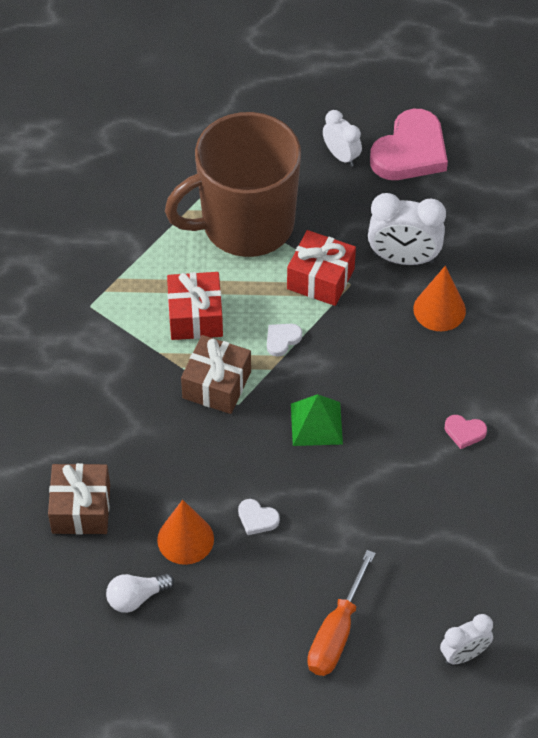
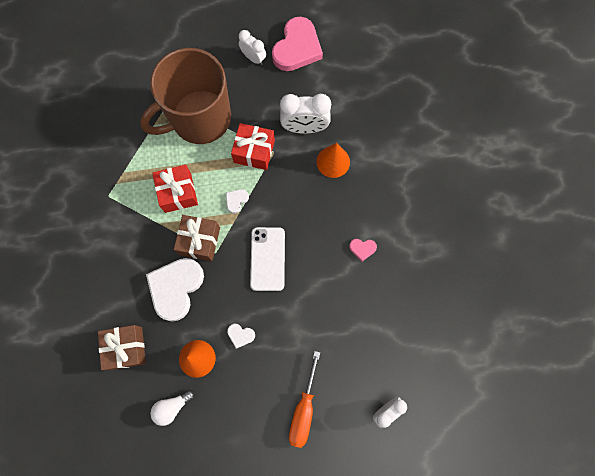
camera: 10 degrees left, 20 degrees up
(170, 441) = (176, 288): none -> white heart
(316, 424) = (267, 259): green pyramid -> white phone

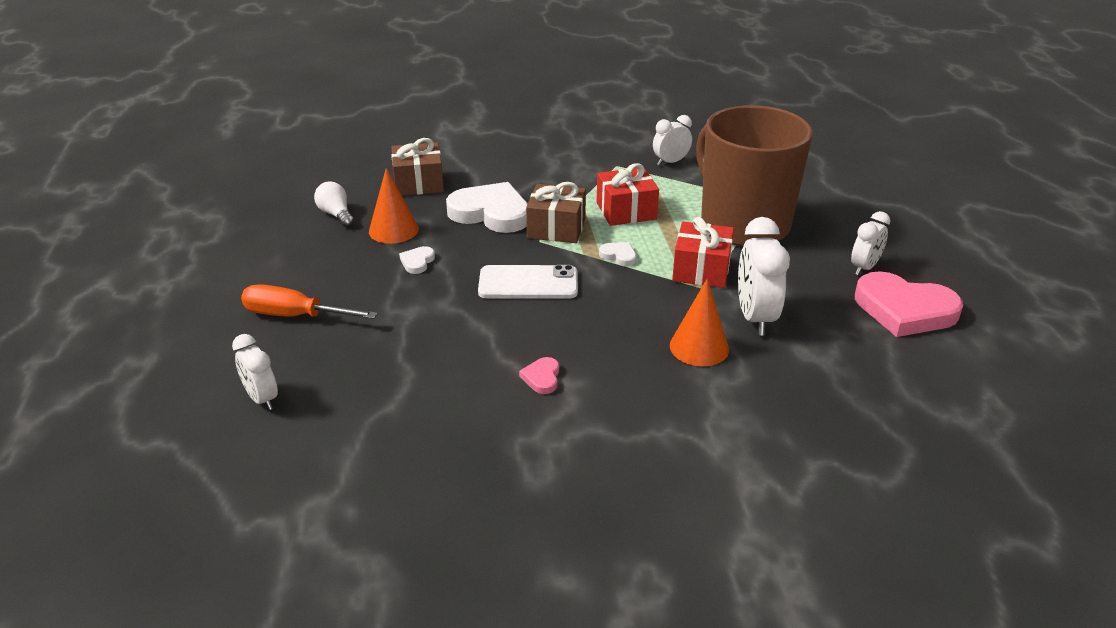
camera: 90 degrees right, 40 degrees down
(106, 156) = (670, 162): none -> white clock

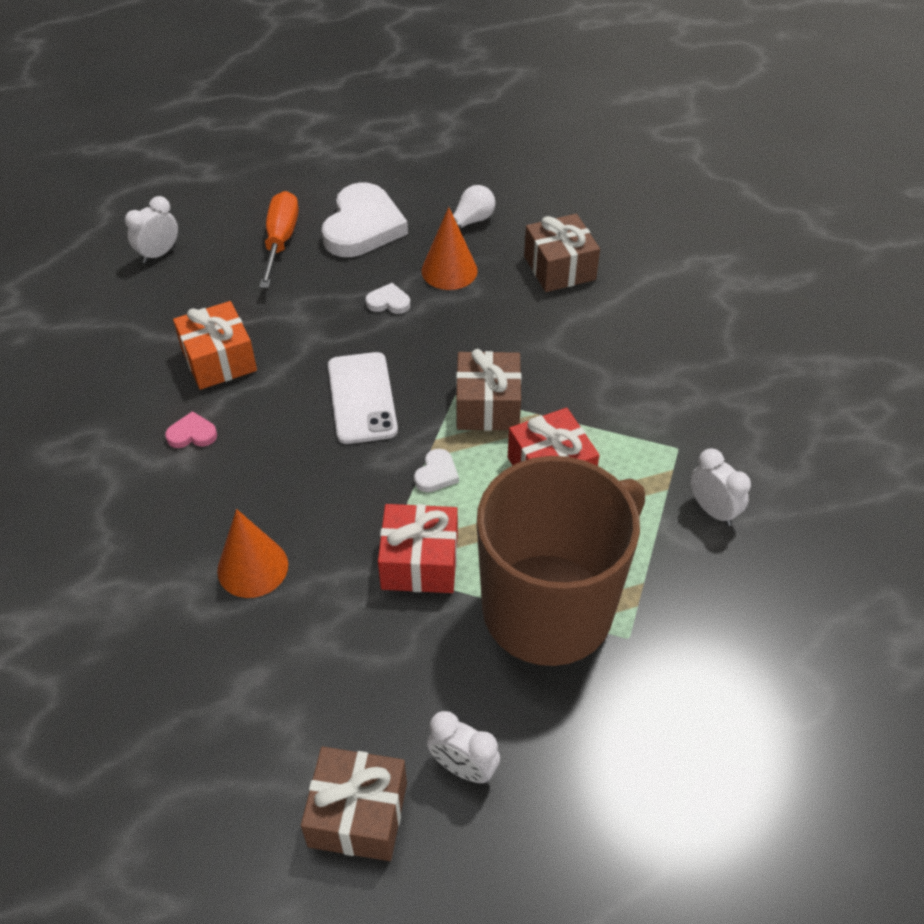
camera: 80 degrees right, 15 degrees up
(449, 359) = (219, 360): none -> orange gift
(491, 213) = (508, 342): white heart -> white heart (363, 226)
(755, 317) = (318, 625): white clock -> none
(904, 310) = (358, 814): pink heart -> brown gift

